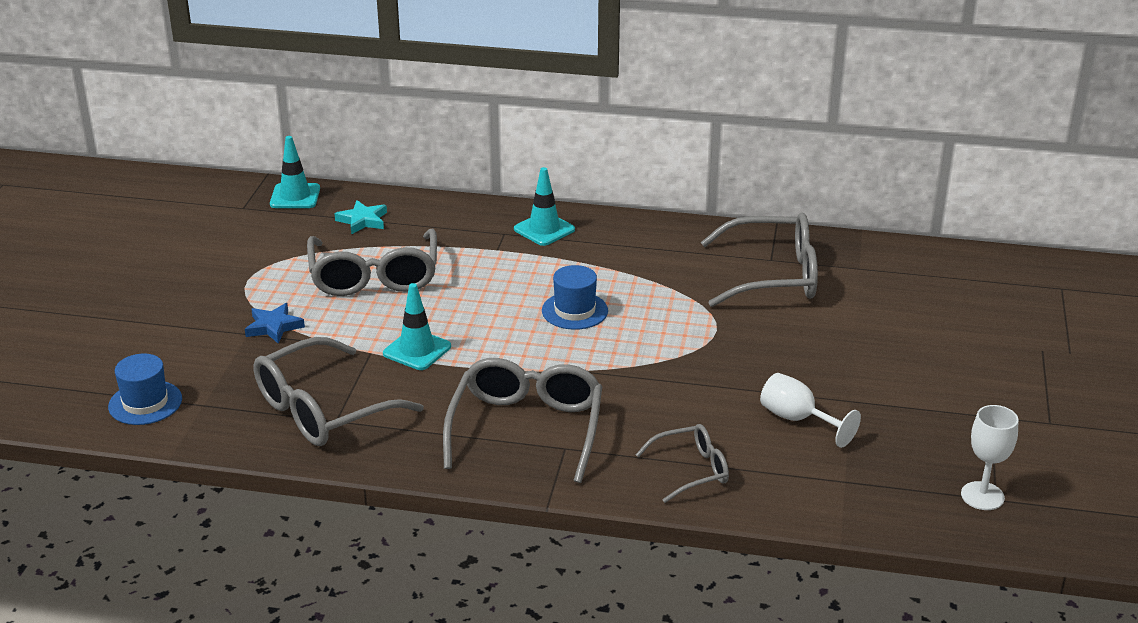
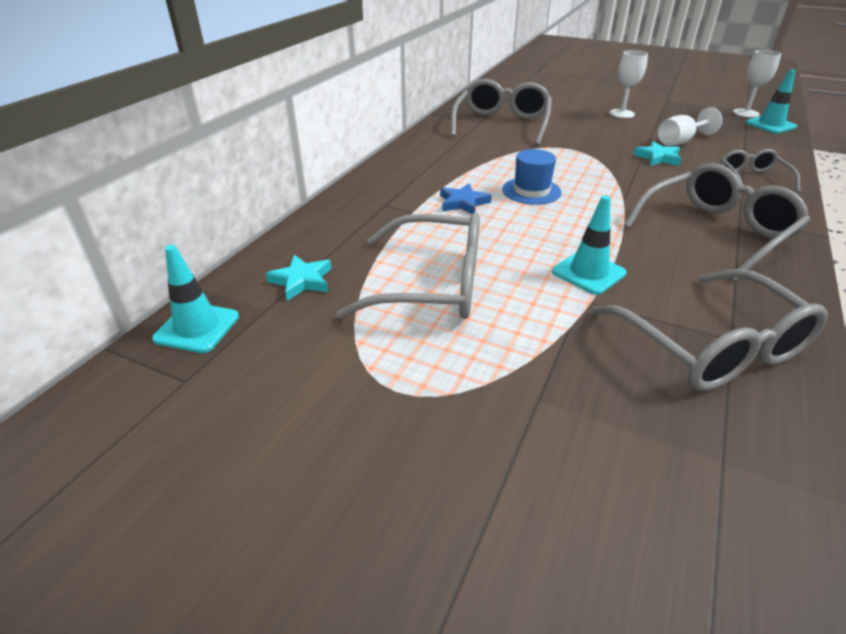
camera: 75 degrees left, 5 degrees up
(145, 403) = (732, 539): blue hat -> none
(274, 327) = (525, 373): blue star -> blue star (463, 203)
(527, 428) = (716, 232): grey glasses -> grey glasses turned 120 degrees clockwise
(544, 229) = (390, 187): turquoise traffic cone -> turquoise traffic cone (770, 125)
(723, 398) = (658, 157): none -> turquoise star
(887, 371) = (622, 114): none -> white goblet

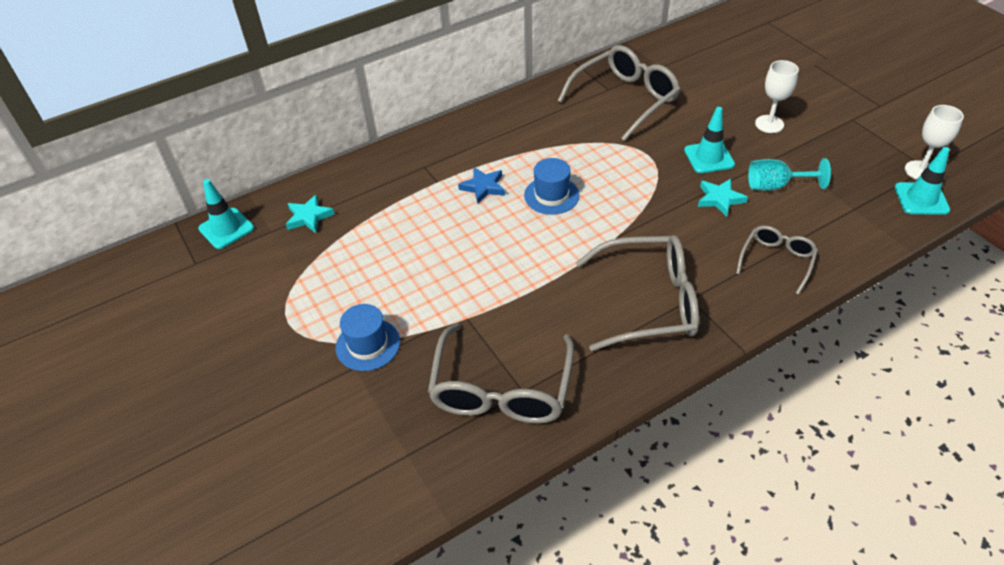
camera: 35 degrees right, 10 degrees up
(433, 284) = (382, 256): grey glasses -> none
(523, 369) = (368, 344): none -> blue hat
(588, 272) = (496, 294): turquoise traffic cone -> turquoise traffic cone (709, 157)
(680, 141) = (775, 186): white goblet -> turquoise goblet

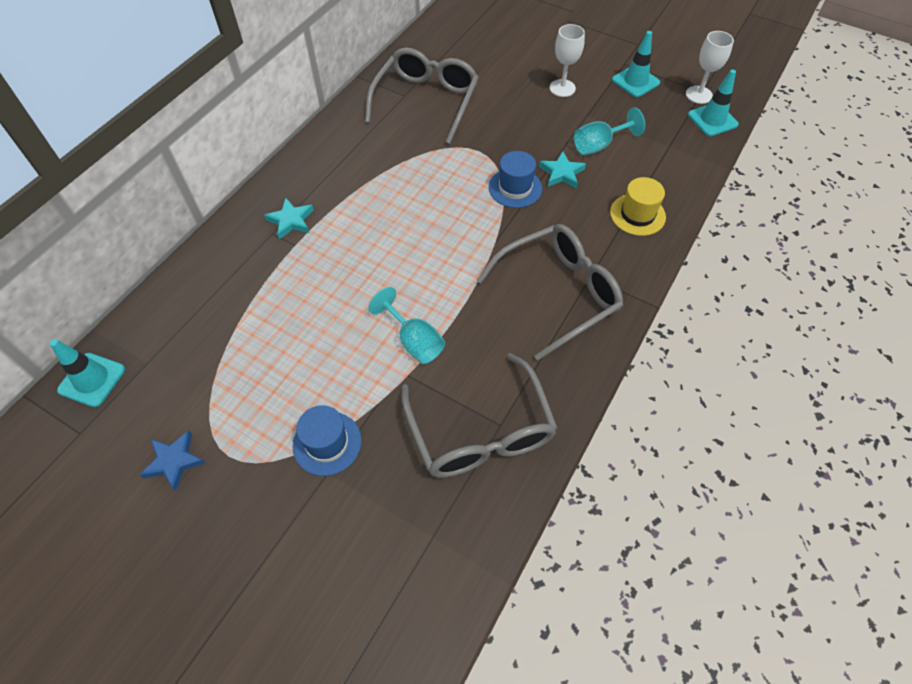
camera: 30 degrees left, 10 degrees up
(309, 217) = (180, 331): turquoise star -> turquoise star (291, 221)
(483, 187) = (344, 235): blue star -> blue star (174, 461)
(489, 293) = (414, 341): none -> turquoise goblet
(551, 195) = (414, 220): blue hat -> blue hat (515, 188)
(709, 157) = (530, 136): turquoise traffic cone -> turquoise traffic cone (635, 81)
(776, 260) = (637, 214): grey glasses -> yellow hat

